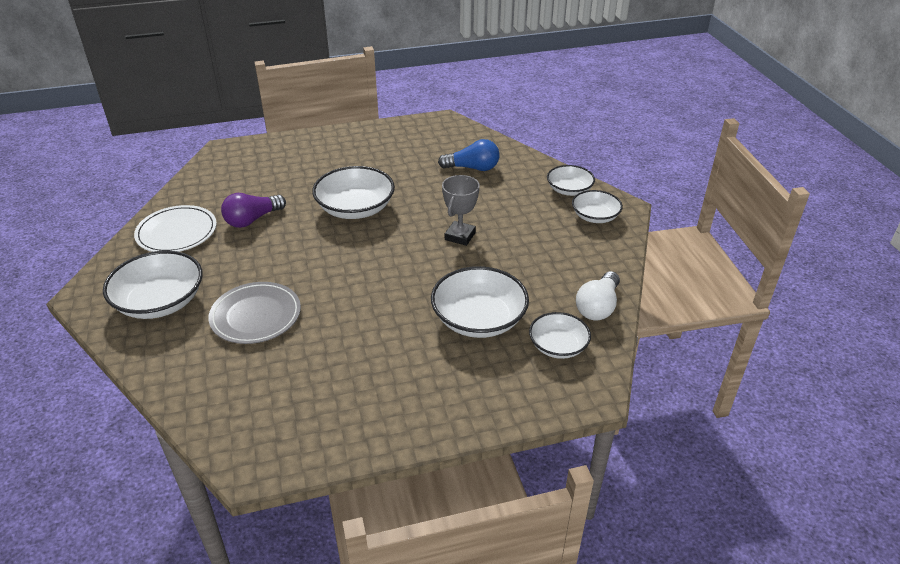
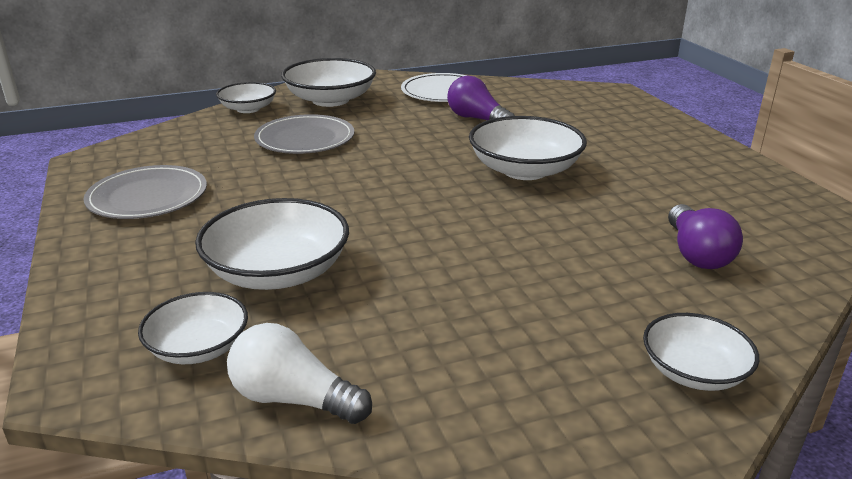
camera: 85 degrees right, 10 degrees down
(351, 404) = (148, 197): none -> grey plate
(460, 236) = (482, 249): grey trophy -> none
(472, 168) = (696, 254): blue light bulb -> purple light bulb
(595, 216) = (605, 408): white bowl -> white bowl (248, 109)

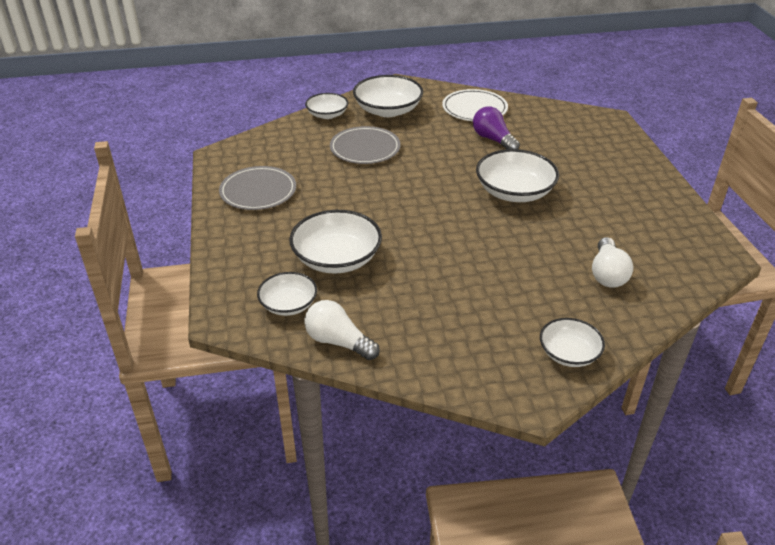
camera: 10 degrees right, 10 degrees up
(696, 254) = (607, 274): purple light bulb -> white light bulb

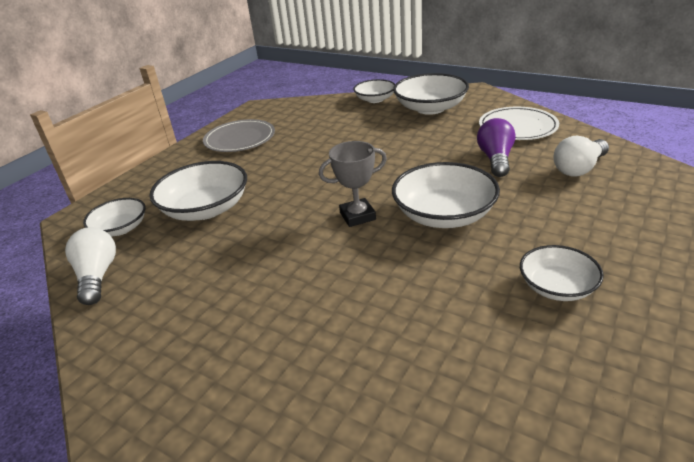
camera: 45 degrees right, 5 degrees down
(365, 148) = (364, 132): grey plate -> none
(461, 215) = (357, 216): none -> grey trophy
(569, 353) = (237, 417): white bowl -> white bowl (557, 287)
(607, 274) = (420, 351): white light bulb -> white light bulb (579, 168)

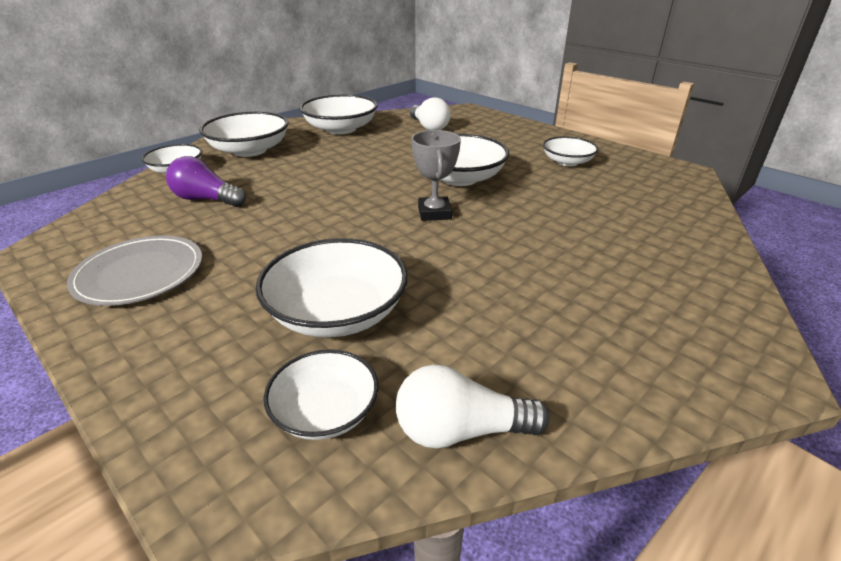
camera: 80 degrees left, 0 degrees up
(496, 159) = (387, 146): purple light bulb -> purple light bulb (206, 199)
(517, 127) = (341, 129): white plate -> white bowl

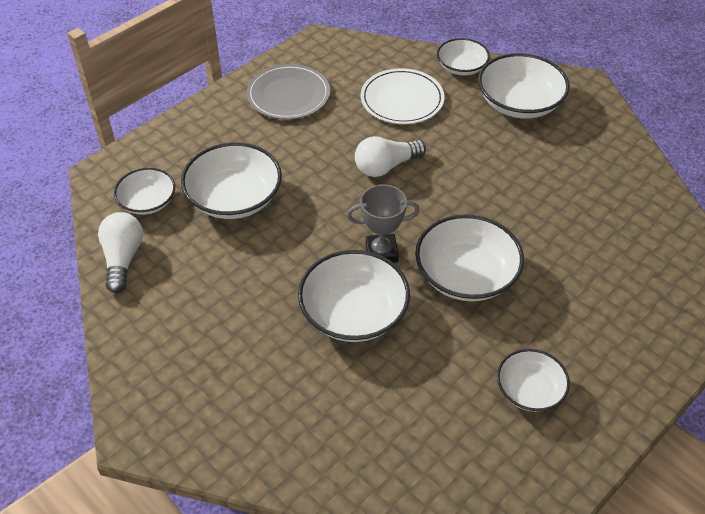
camera: 90 degrees right, 15 degrees up
(206, 199) = (402, 99): purple light bulb -> white plate
(341, 129) = (603, 165): white bowl -> white bowl (353, 313)
(429, 127) = (633, 250): white light bulb -> white light bulb (386, 166)

